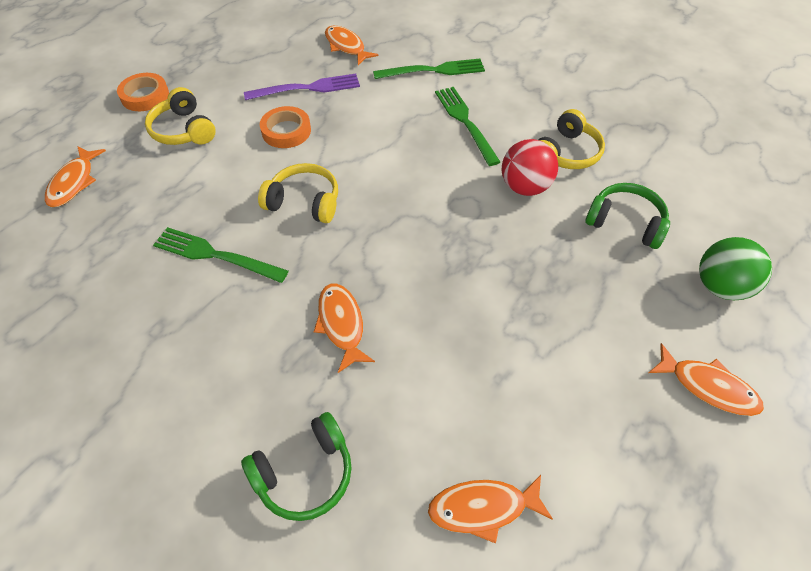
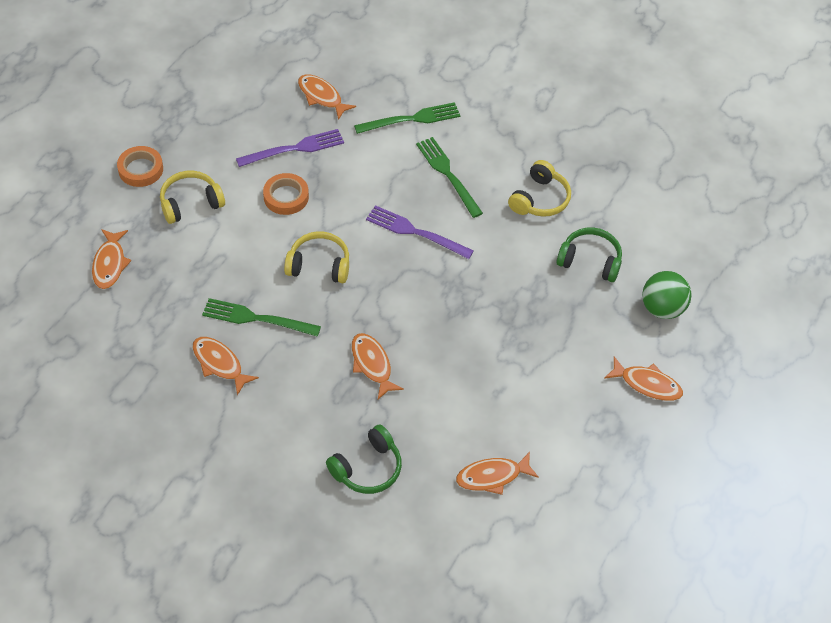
camera: 10 degrees left, 0 degrees up
(154, 305) = (220, 364): none -> orange fish
(184, 130) = (190, 203): yellow headphones -> yellow headphones turned 105 degrees clockwise
(420, 176) = (415, 232): none -> purple fork
(524, 187) = (505, 235): red ball -> none

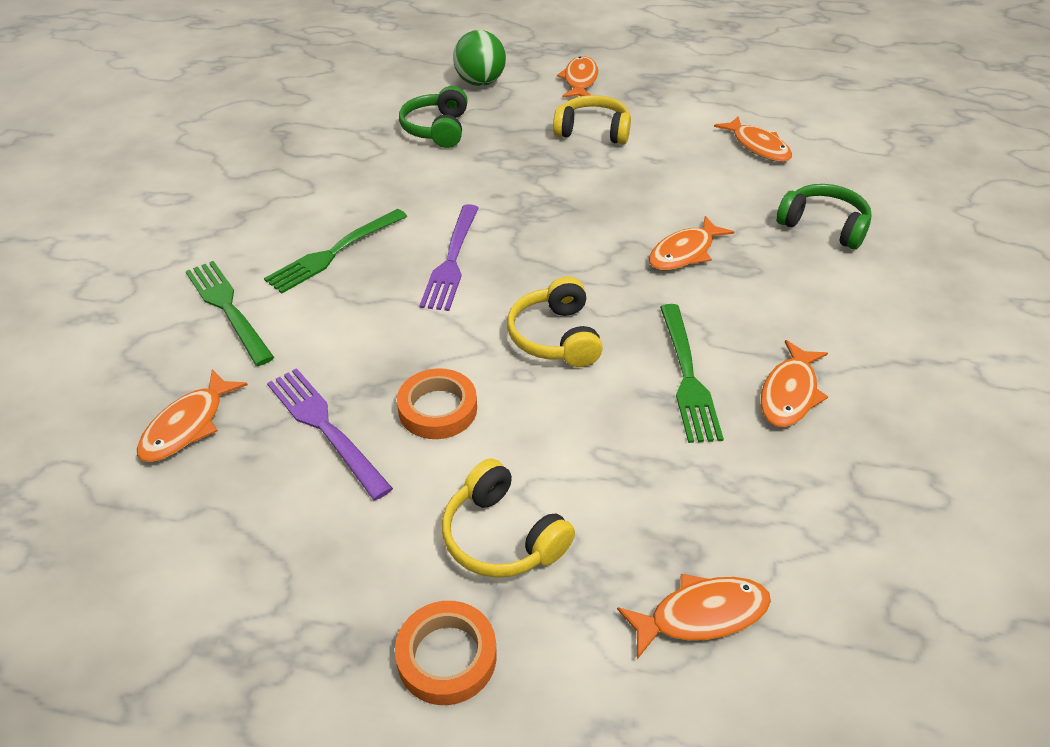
camera: 105 degrees left, 10 degrees down
(539, 199) = (354, 174): yellow headphones -> yellow headphones (593, 131)

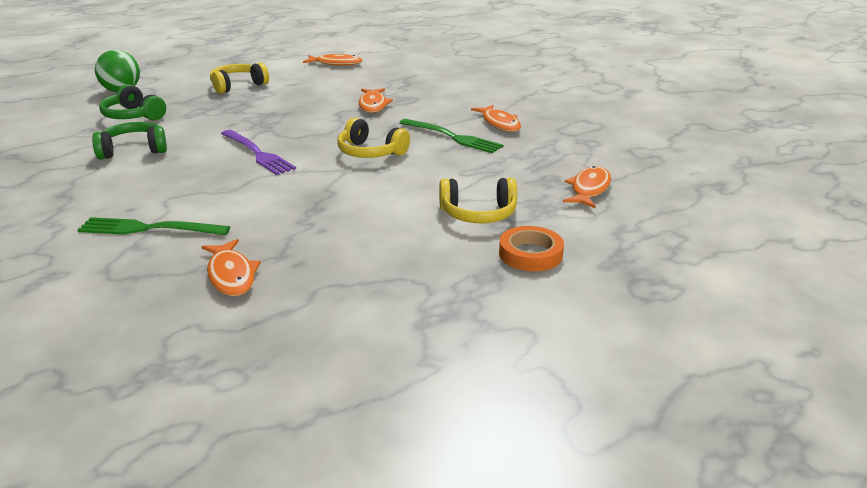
camera: 50 degrees left, 15 degrees down
(324, 427) = (318, 233): purple fork -> none
(334, 253) = (174, 181): green fork -> none
(438, 409) = (364, 198): orange tape -> none
(580, 80) = (188, 72): orange fish -> none
(823, 226) = (415, 76): green headphones -> green headphones (133, 150)

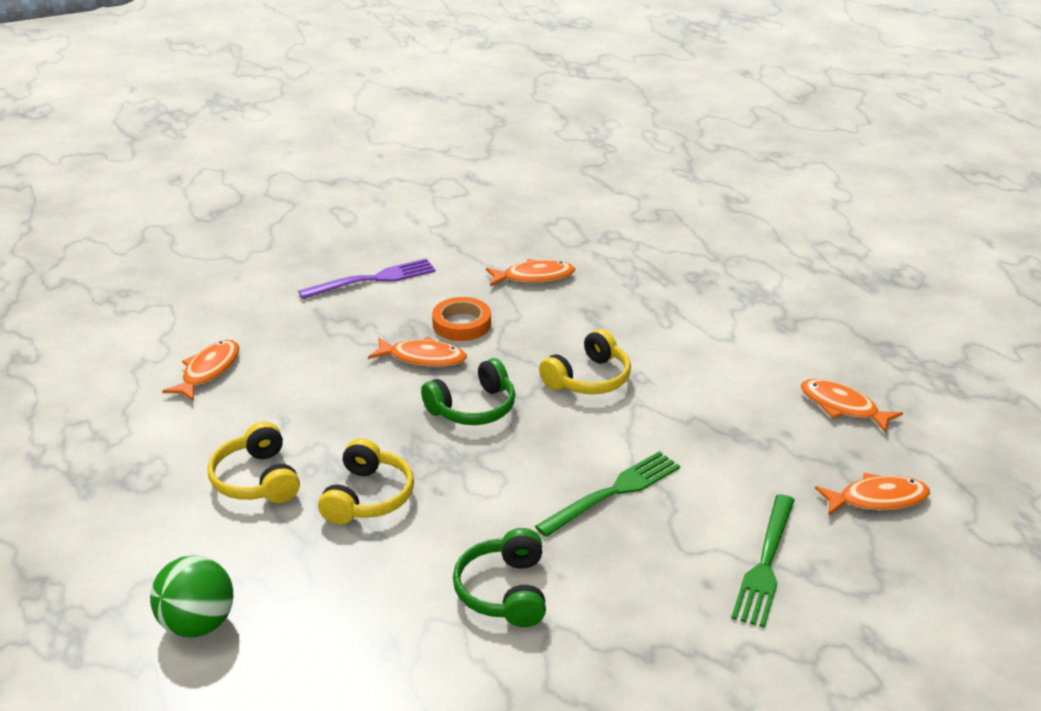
camera: 75 degrees left, 5 degrees up
(133, 116) = (347, 600): green headphones -> green headphones (473, 408)
(258, 154) = (561, 469): purple fork -> purple fork (373, 279)
(453, 137) = (563, 314): green fork -> green fork (613, 492)
(478, 214) = (766, 332): yellow headphones -> yellow headphones (367, 497)
(530, 254) = (848, 319): orange tape -> orange tape (461, 324)
(589, 189) = (724, 262): orange fish -> orange fish (842, 407)

